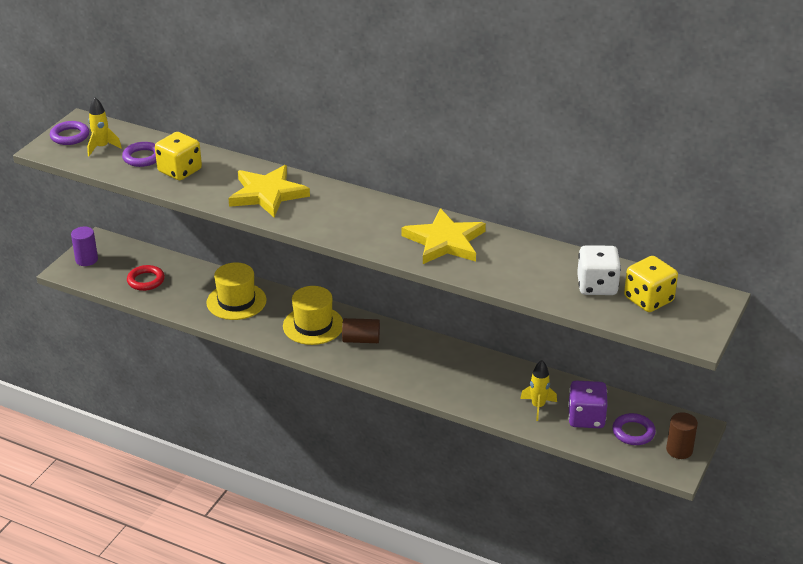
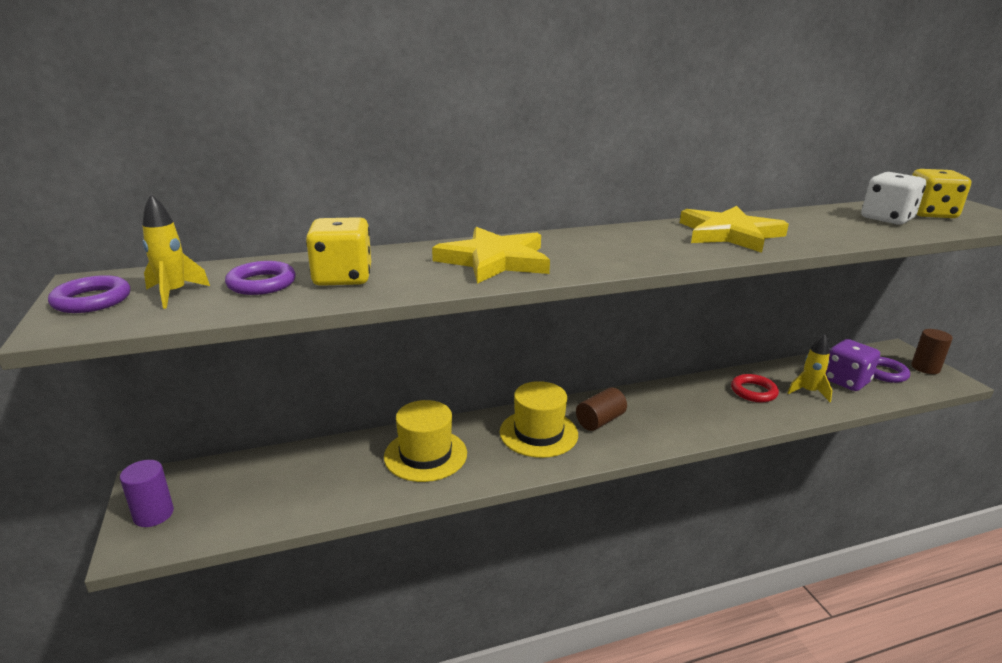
camera: 45 degrees left, 10 degrees down
(146, 280) = (279, 493): red ring -> red ring (753, 391)

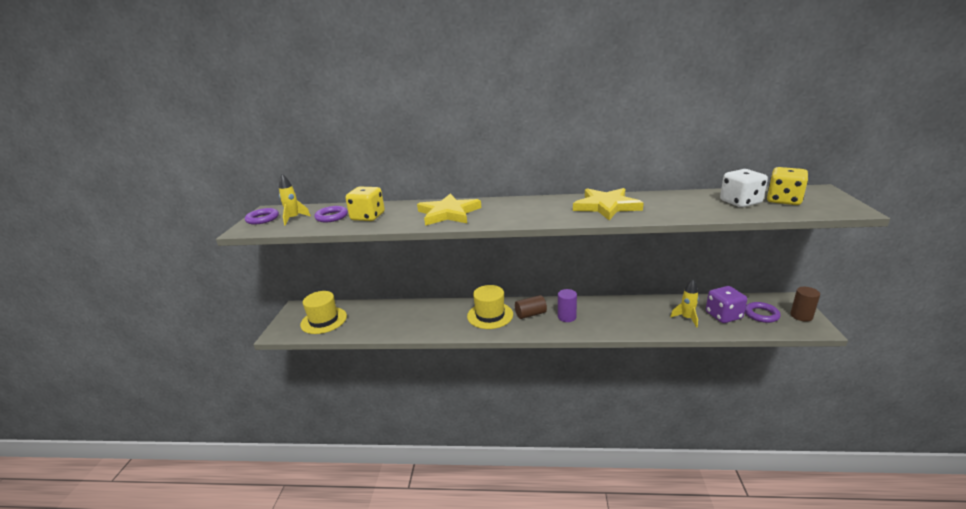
camera: 25 degrees right, 0 degrees up
(153, 514) = (291, 322): purple cylinder -> purple cylinder (567, 317)
(425, 455) = (423, 316): yellow hat -> yellow hat (324, 320)
(753, 391) = (646, 312): red ring -> none

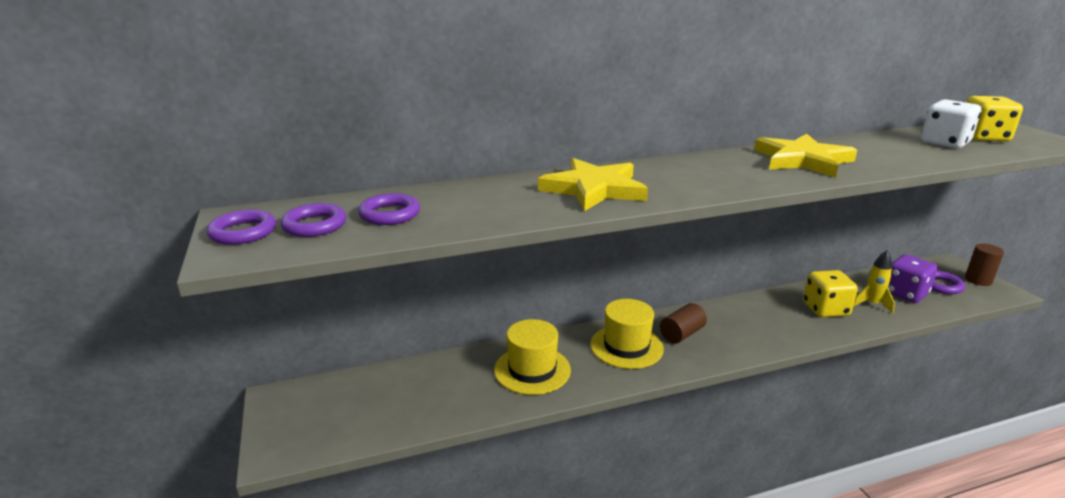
camera: 25 degrees left, 0 degrees up
(294, 219) = (314, 225): yellow rocket -> purple ring
(324, 320) = (351, 410): yellow hat -> yellow hat (532, 370)
(368, 217) = (461, 207): yellow dice -> yellow dice (825, 309)
(567, 317) = (732, 329): purple cylinder -> none

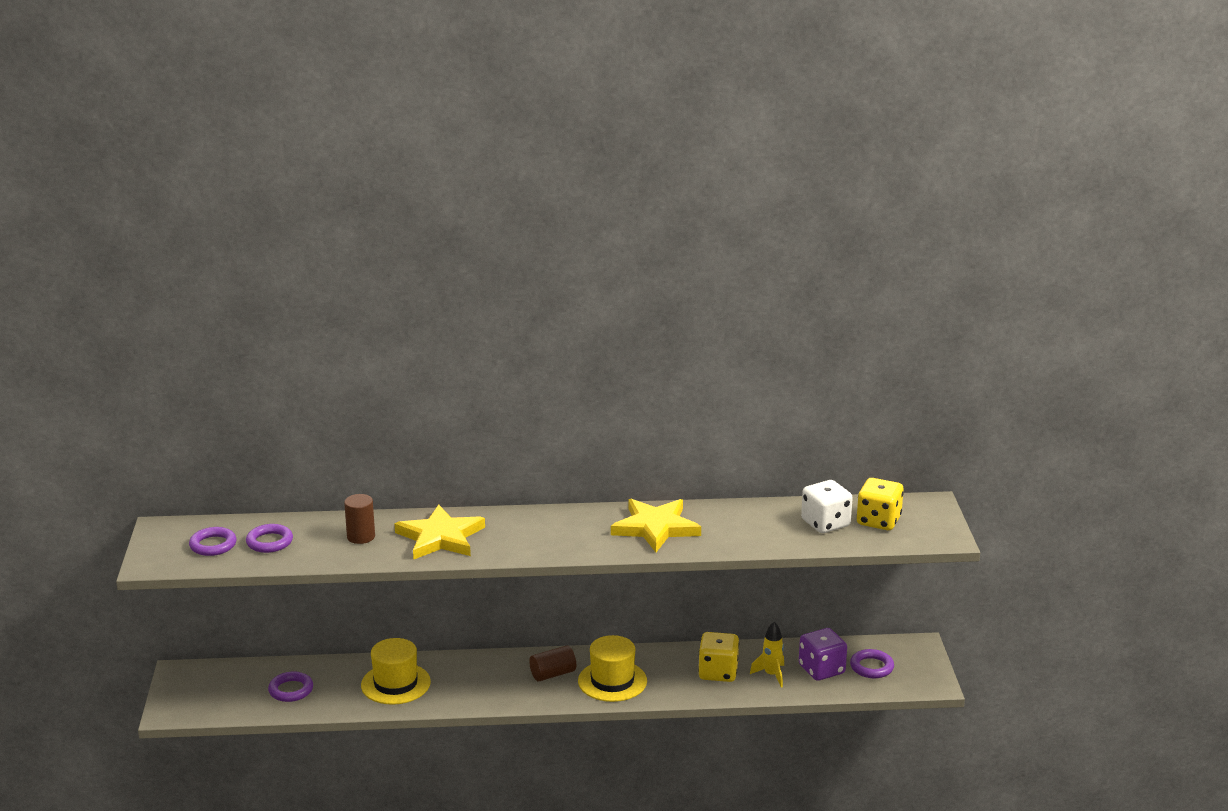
camera: 15 degrees right, 0 degrees up
(243, 232) = (163, 545): purple ring -> purple ring (291, 690)
(626, 346) = (492, 677): yellow hat -> yellow hat (612, 681)
(978, 280) = (922, 668): brown cylinder -> brown cylinder (361, 537)

